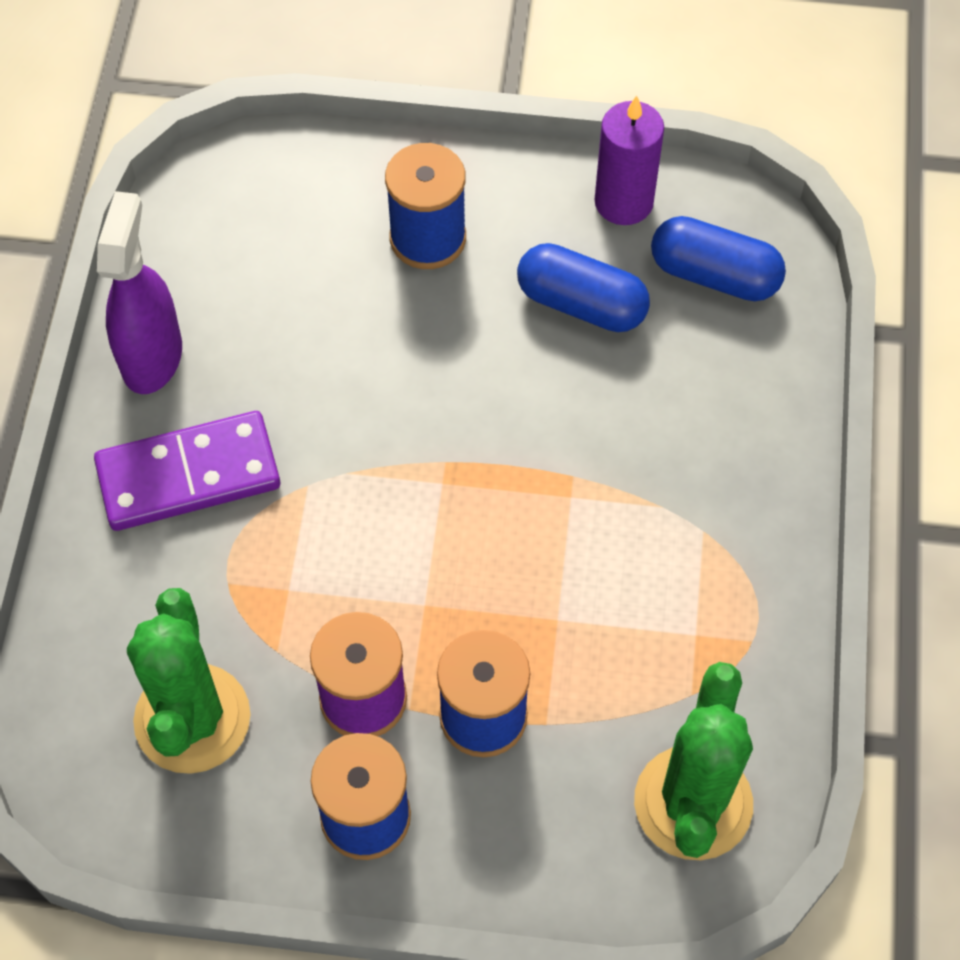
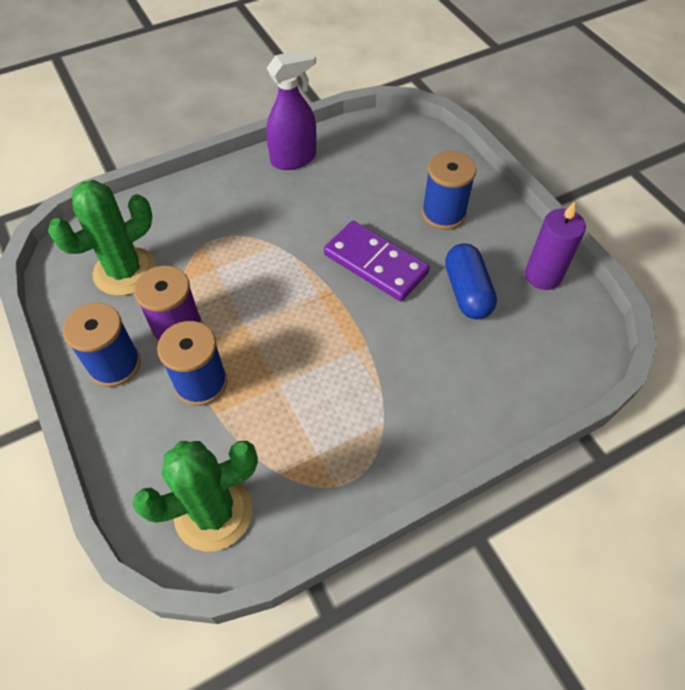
camera: 55 degrees right, 5 degrees down
(188, 475) = (246, 202): purple domino -> purple domino (376, 263)
(714, 275) = (541, 339): blue capsule -> none

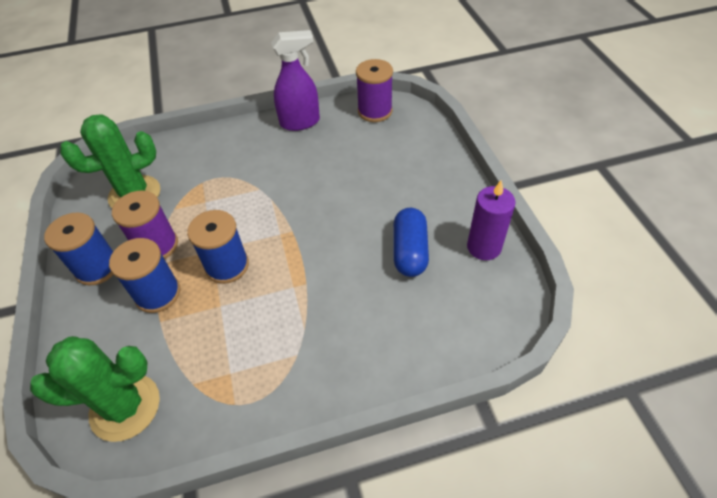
camera: 15 degrees right, 5 degrees down
(376, 136) = (375, 111): none -> purple spool
(376, 263) = (338, 216): purple domino -> none
(443, 214) = (411, 181): blue spool -> blue spool (227, 266)

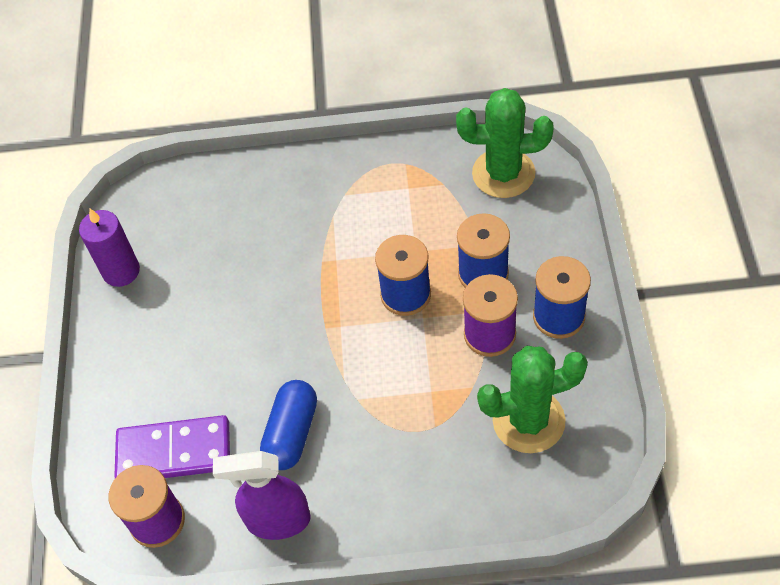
camera: 165 degrees left, 5 degrees up
(379, 142) = (174, 451): none -> purple domino
(409, 251) = (201, 279): blue capsule -> blue capsule (292, 433)

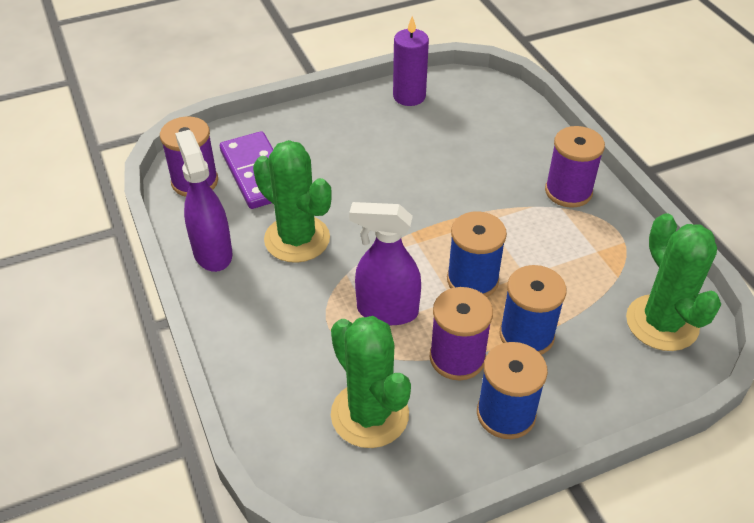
camera: 65 degrees right, 10 degrees down
(292, 433) = (297, 239): blue capsule -> green cactus
(327, 182) = (568, 191): none -> purple spool
(417, 376) = (386, 311): none -> purple spray bottle

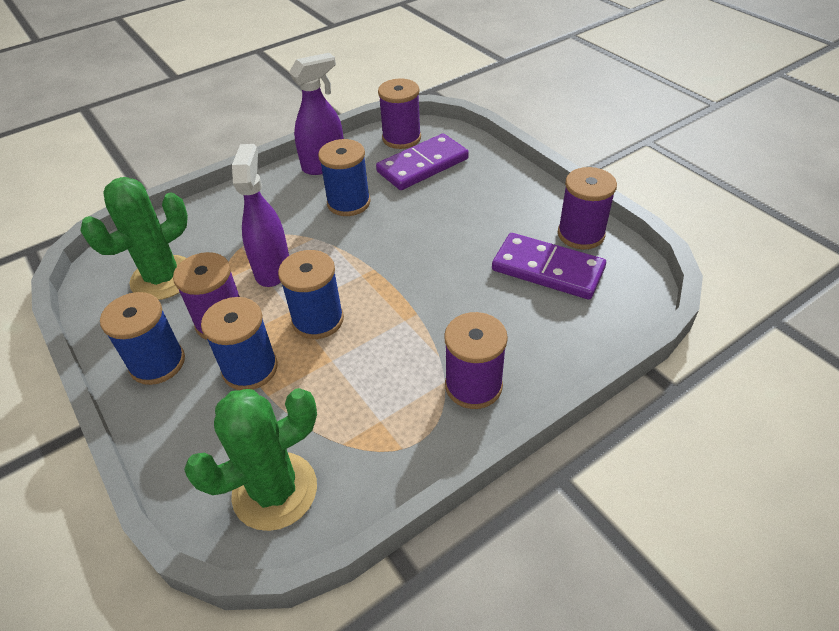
camera: 80 degrees right, 0 degrees up
(297, 239) = (348, 203): green cactus -> blue spool
(409, 96) = (581, 234): purple candle -> purple spool
(447, 124) = (547, 269): none -> purple domino

